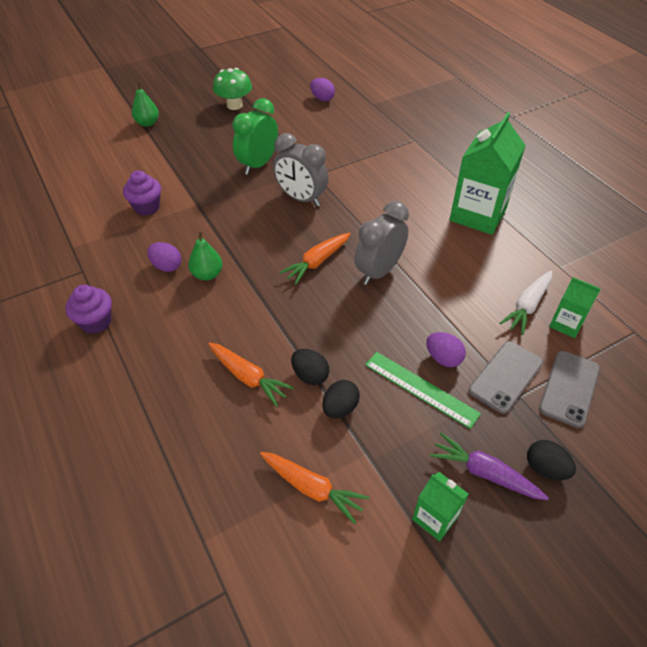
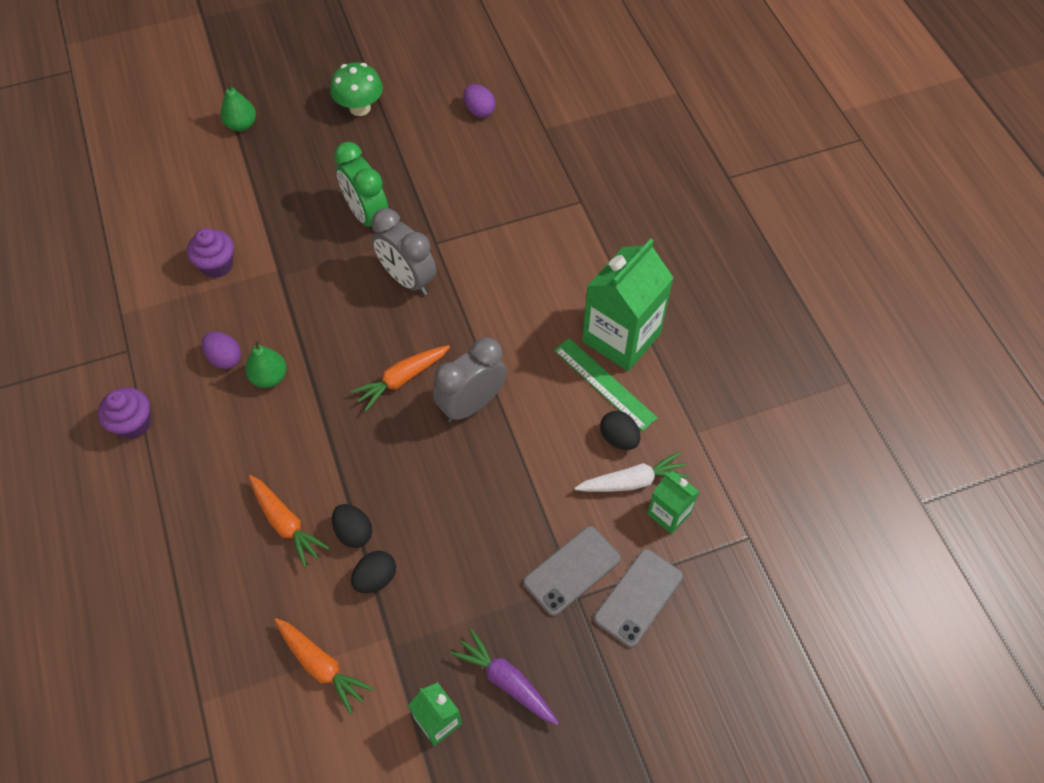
camera: 10 degrees right, 10 degrees up
(258, 164) = (367, 216): green clock -> green clock turned 75 degrees counterclockwise
(421, 388) = (471, 569): green ruler -> green ruler (604, 383)
(443, 358) = (509, 535): purple egg -> none
(527, 306) = (632, 481): white carrot -> white carrot turned 150 degrees counterclockwise
(545, 468) = (573, 687): black egg -> black egg (619, 438)

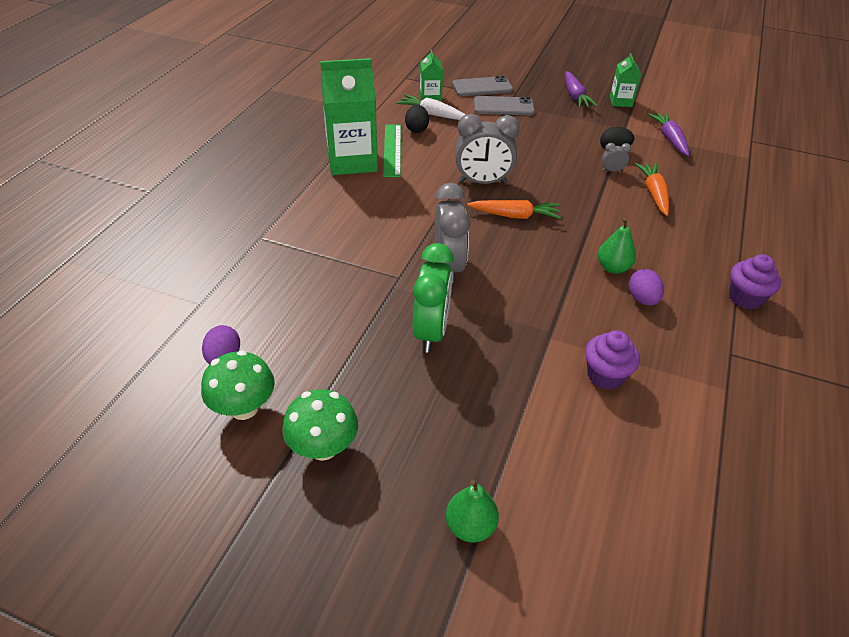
camera: 140 degrees left, 15 degrees down
(321, 666) = (669, 139): orange carrot -> purple carrot
(354, 532) = (612, 171): black egg -> grey clock
(429, 96) = (244, 408): none -> green mushroom

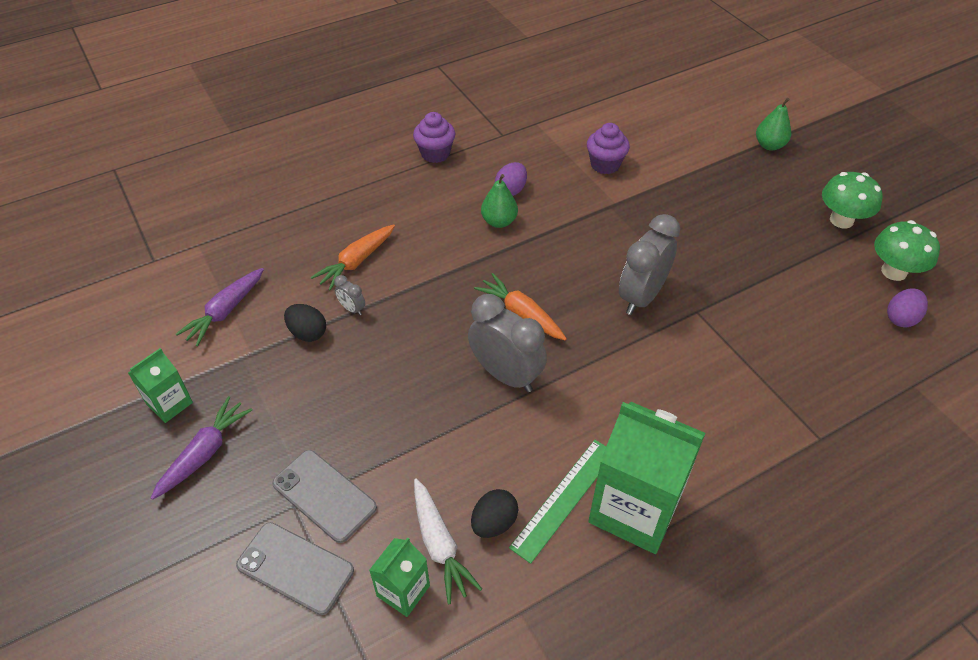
camera: 140 degrees left, 5 degrees up
(431, 331) = (706, 252): green clock -> none

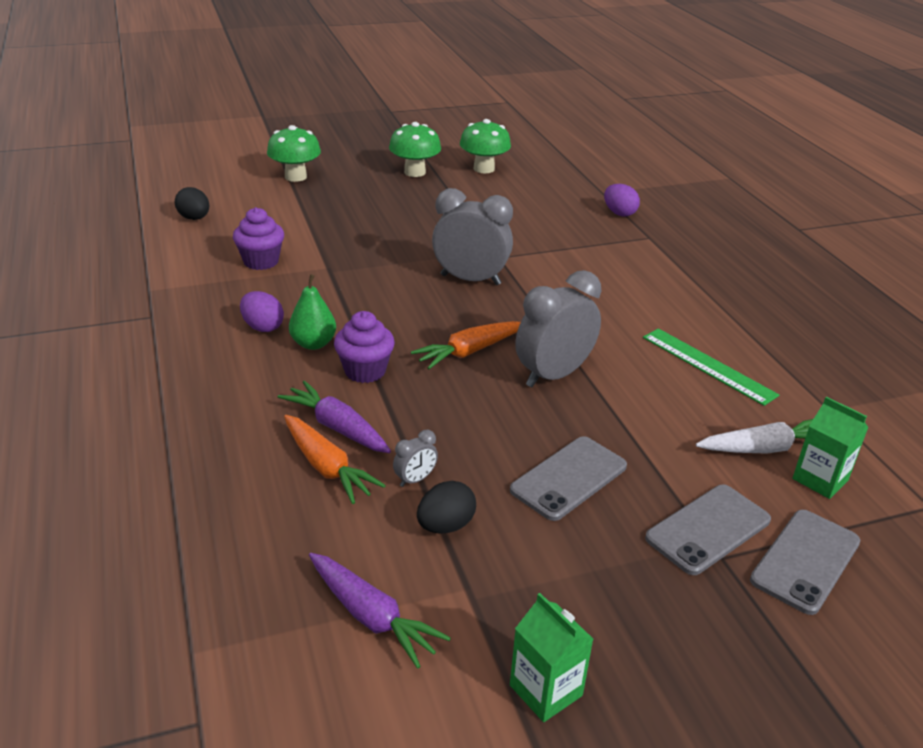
camera: 80 degrees left, 15 degrees down
(204, 453) = (641, 646): purple carrot -> purple carrot (337, 427)
(370, 398) = (568, 478): none -> grey phone
(435, 154) = (146, 373): purple cupcake -> purple cupcake (365, 371)
(494, 523) = (737, 410): black egg -> black egg (194, 218)
(634, 509) = (718, 331): green carton -> none
(641, 297) = (470, 280): grey clock -> grey clock turned 150 degrees clockwise
(769, 145) = (295, 177): green pear -> green mushroom
(901, 318) = (534, 179): purple egg -> purple egg (619, 213)

